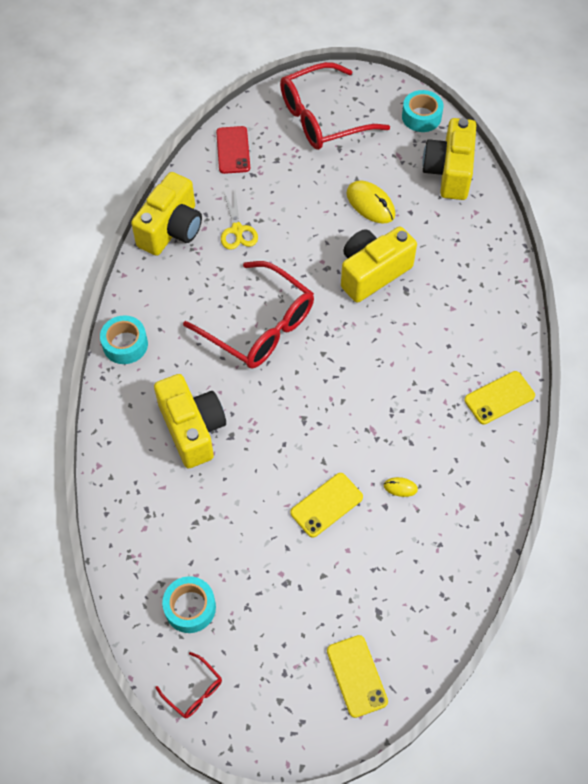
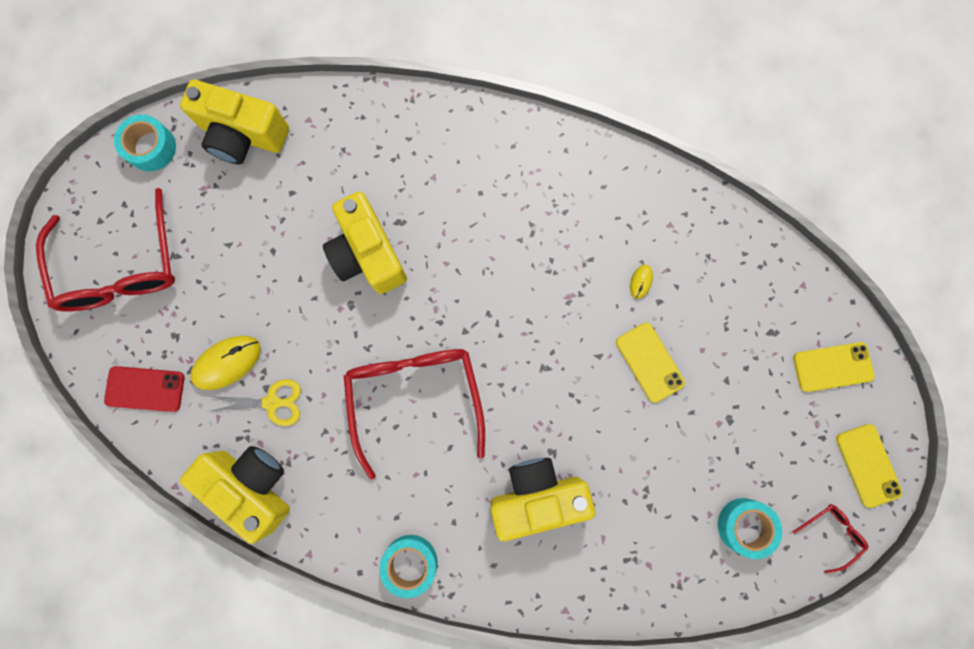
camera: 80 degrees left, 20 degrees up
(259, 326) = (415, 397): red glasses -> red glasses turned 60 degrees counterclockwise
(370, 204) = (270, 236): yellow mouse -> yellow mouse (227, 362)
(499, 398) = (553, 156): yellow phone -> yellow phone (868, 465)

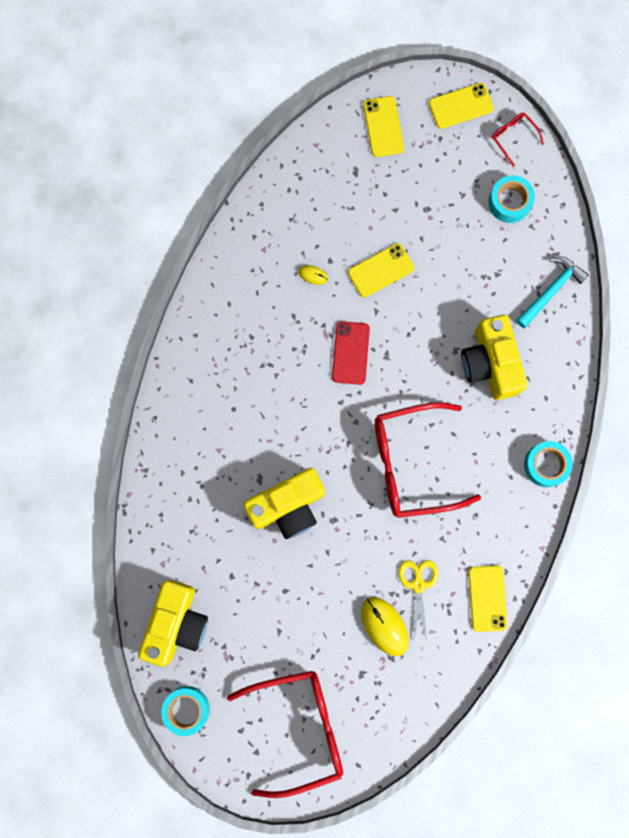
camera: 90 degrees left, 0 degrees up
(145, 389) = (408, 697): red phone -> red phone (350, 353)
(252, 485) = (487, 598): yellow camera -> yellow phone
(631, 576) = (550, 290): none -> turquoise hammer

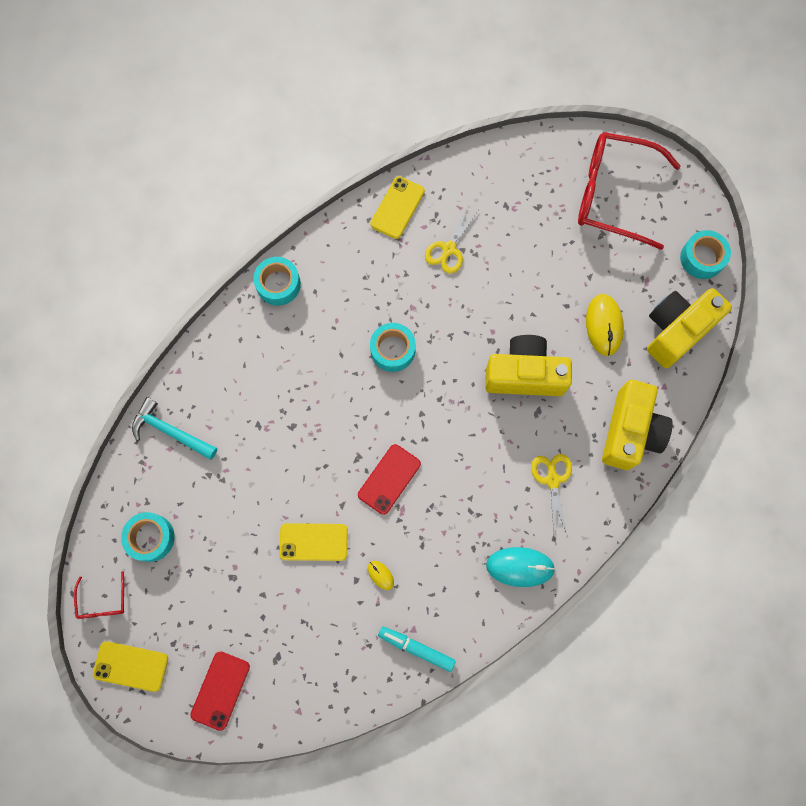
camera: 150 degrees left, 5 degrees down
(206, 343) = (520, 567): none -> turquoise mouse
(217, 428) = (552, 480): none -> yellow scissors
(253, 237) = (416, 648): none -> turquoise marker
(383, 127) = (220, 690): yellow phone -> red phone
(384, 626) = (497, 232): yellow mouse -> yellow mouse (604, 325)
(412, 463) = (392, 350): red glasses -> turquoise tape
(490, 363) = (269, 397): yellow camera -> yellow camera (630, 432)
(550, 290) = (170, 431): turquoise hammer -> turquoise hammer turned 45 degrees clockwise

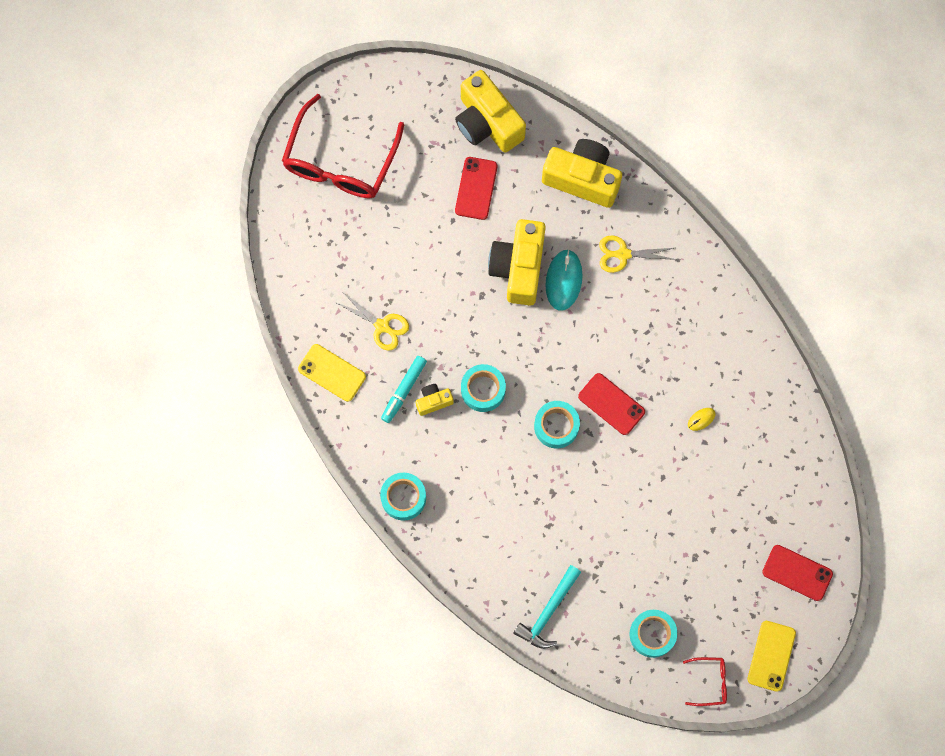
camera: 85 degrees left, 0 degrees up
(313, 542) = (666, 479): yellow phone -> none
(377, 303) = (433, 401): none -> yellow camera
(416, 648) = (769, 392): turquoise marker -> turquoise marker (404, 390)
(520, 567) = (701, 293): turquoise mouse -> turquoise mouse (563, 280)
(604, 325) = (476, 188): yellow mouse -> red phone
(702, 258) = (416, 88): turquoise tape -> turquoise tape (556, 426)

